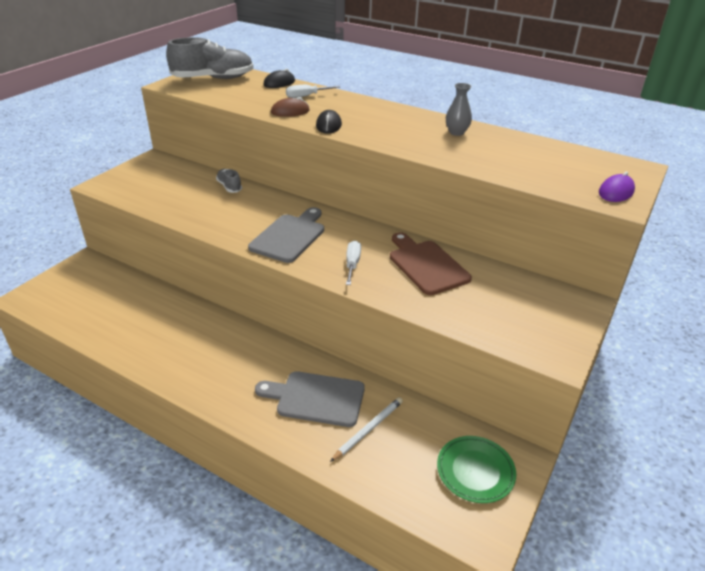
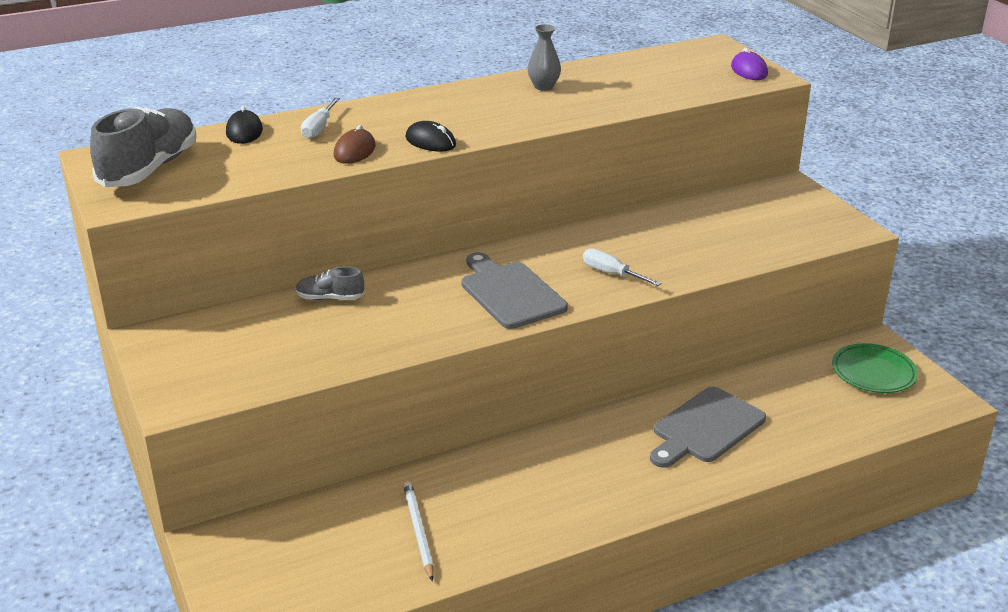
camera: 55 degrees left, 5 degrees down
(368, 429) = (777, 411): white pencil -> white pencil (418, 531)
(426, 265) = (657, 234): brown cutting board -> none

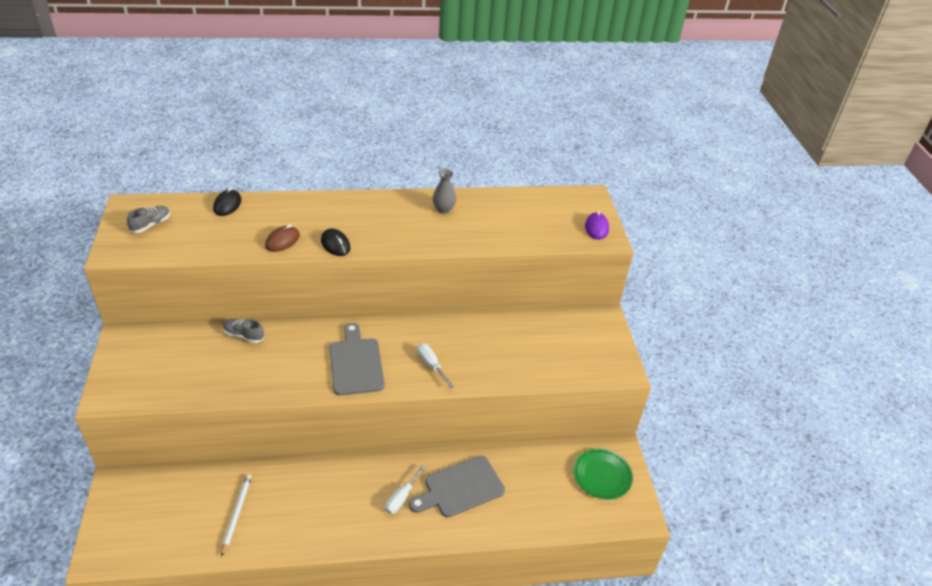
camera: 15 degrees right, 10 degrees up
(149, 169) = (151, 225): grey shoe -> grey shoe, size x0.49
(319, 128) = (274, 213): white screwdriver -> white screwdriver (402, 497)

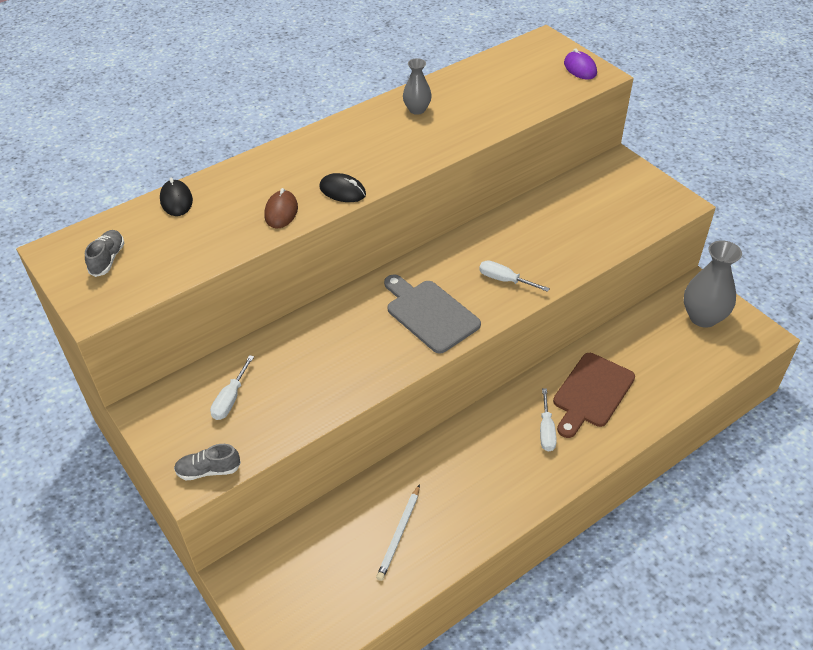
camera: 25 degrees left, 5 degrees up
(177, 356) = (230, 399): none -> white screwdriver
(236, 514) = (399, 534): white pencil -> white pencil turned 135 degrees counterclockwise
(243, 335) = (284, 342): grey shoe -> grey shoe (208, 470)
(460, 488) = (591, 393): grey cutting board -> brown cutting board
(602, 476) = (703, 317): green plate -> grey vase

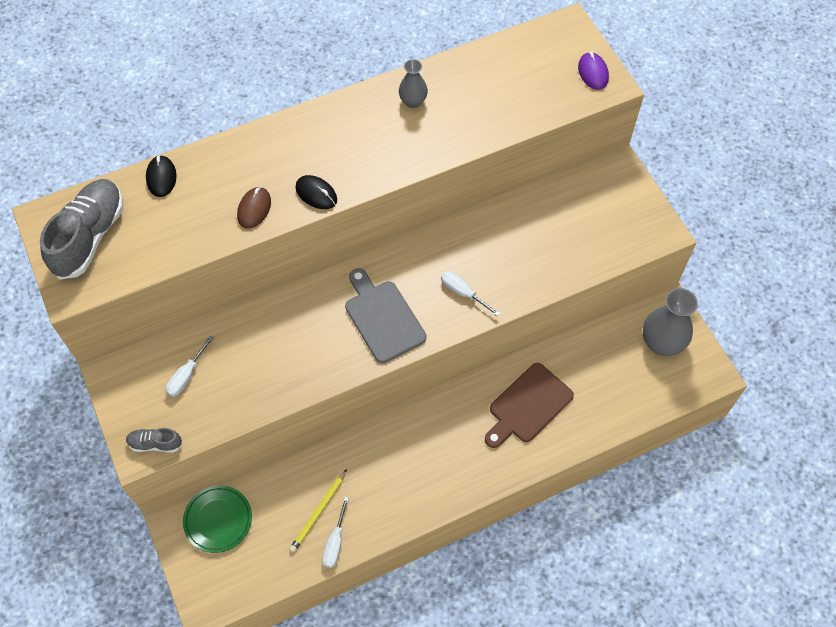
camera: 10 degrees right, 15 degrees up
(108, 259) = (90, 237): grey shoe -> grey shoe, size x2.06
(287, 563) = (218, 520): none -> green plate
(399, 534) = (318, 512): white pencil -> yellow pencil
(546, 430) = (474, 436): white screwdriver -> white screwdriver (335, 542)

